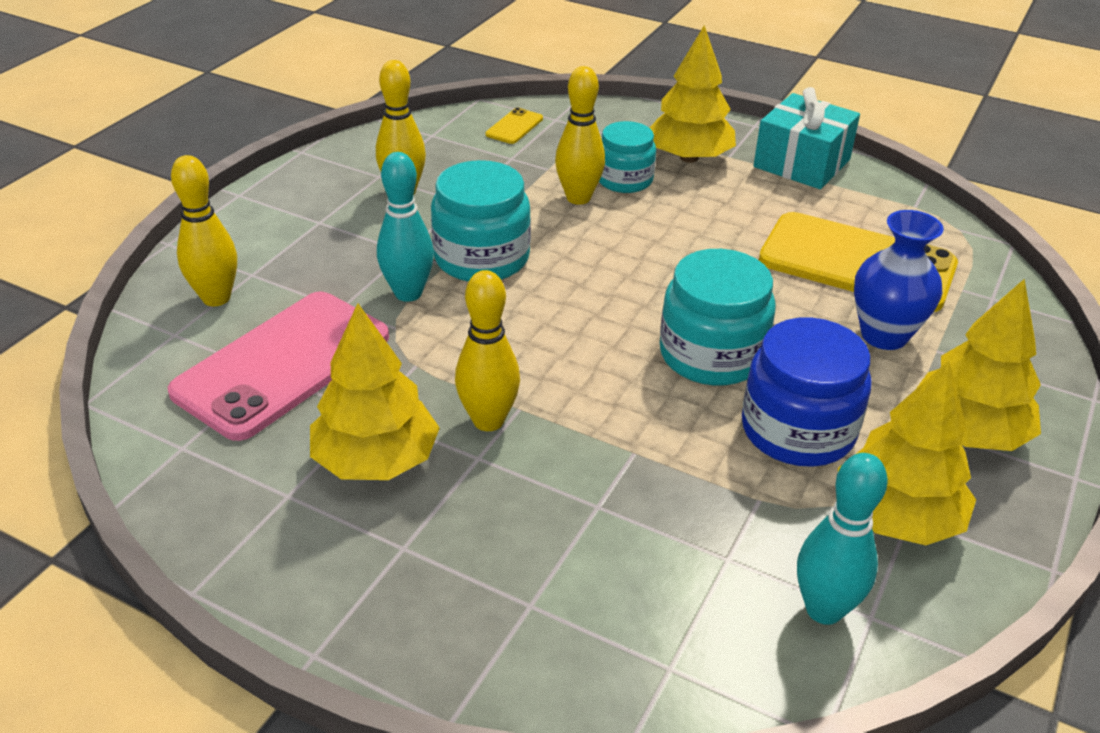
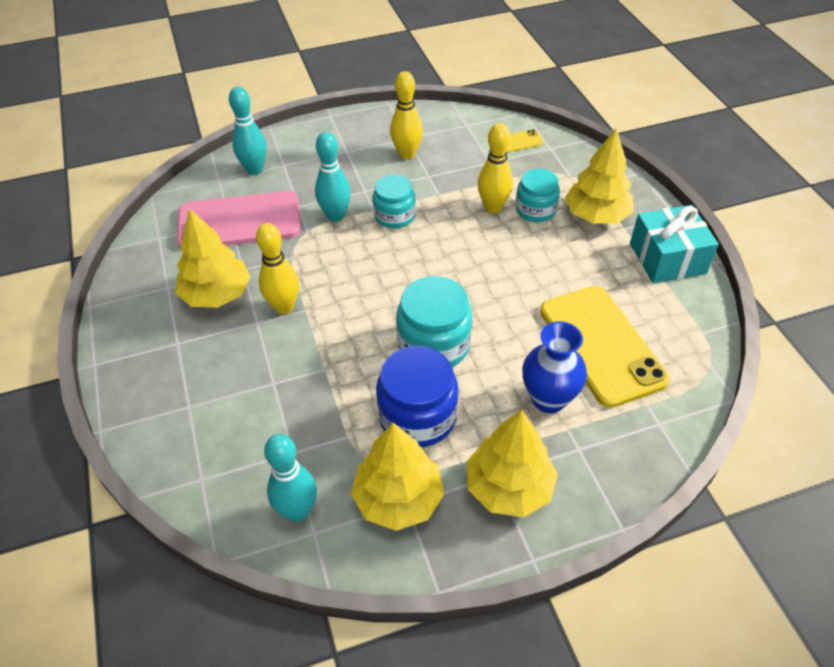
camera: 45 degrees right, 10 degrees up
(216, 298) = (255, 170): yellow bowling pin -> turquoise bowling pin
(481, 258) = (394, 216): turquoise jar -> turquoise jar, size x0.66

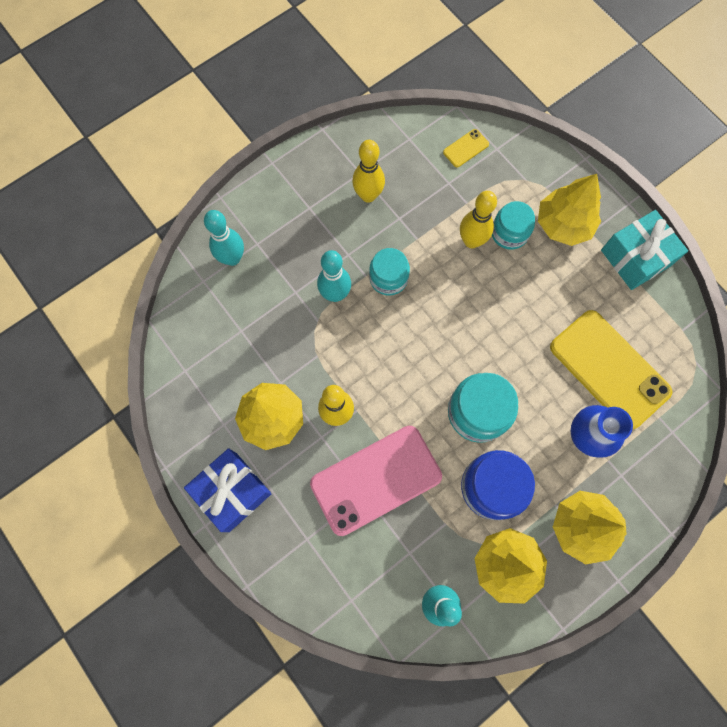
camera: 20 degrees left, 25 degrees up
(140, 343) = (232, 492): none -> blue gift
(239, 221) = (250, 328): pink phone -> pink phone (376, 479)

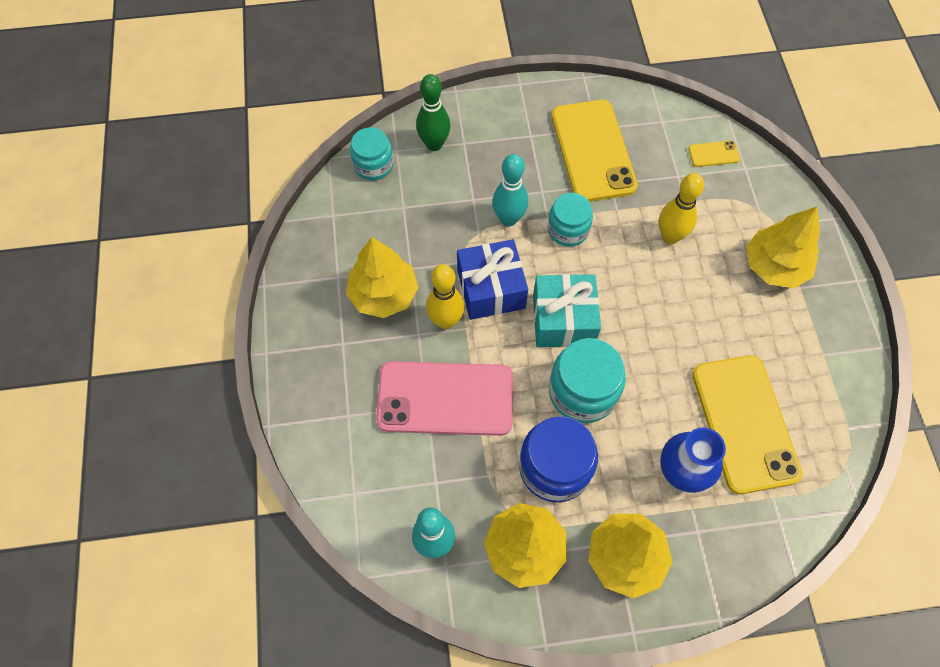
camera: 30 degrees right, 10 degrees down
(232, 258) = (434, 144): turquoise bowling pin -> green bowling pin
(232, 492) = (308, 337): blue gift -> blue gift (491, 289)
(368, 195) = (592, 151): yellow bowling pin -> yellow phone
(509, 233) = (713, 247): turquoise jar -> turquoise jar (373, 165)
(635, 258) = (835, 333): turquoise gift -> turquoise gift (563, 320)

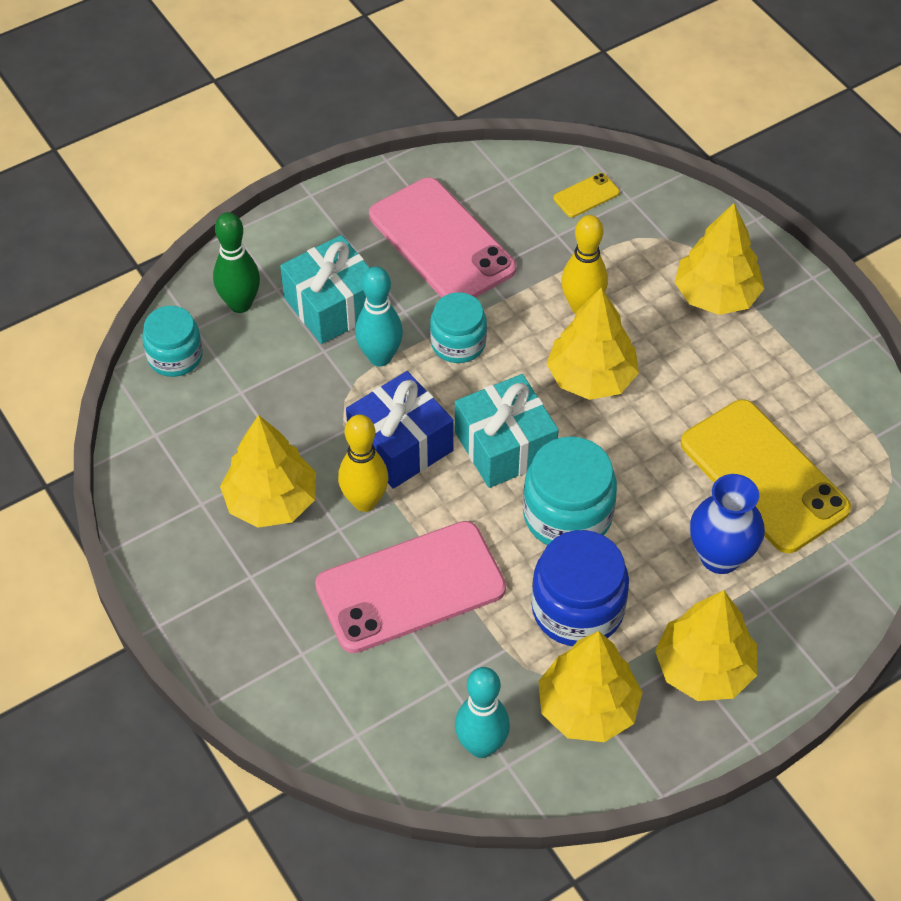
camera: 25 degrees left, 10 degrees down
(495, 169) = (332, 305): none -> turquoise gift
(592, 151) = (441, 242): yellow phone -> pink phone
(651, 293) = (591, 378): none -> yellow tree

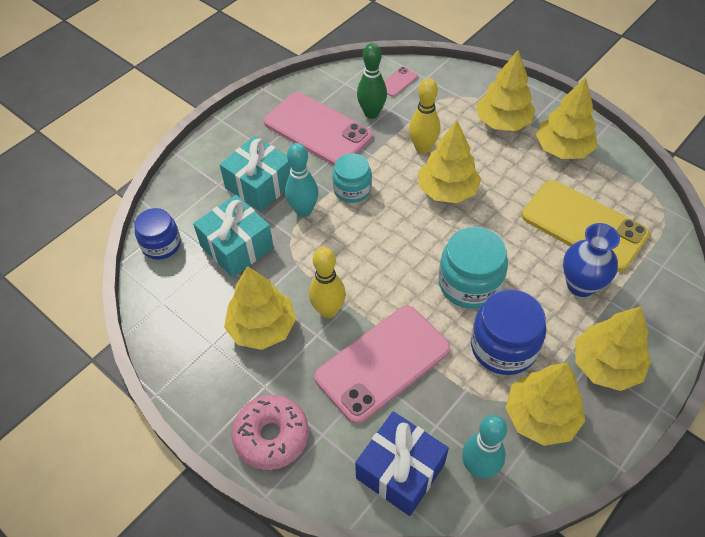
camera: 15 degrees left, 0 degrees up
(175, 356) = (161, 244): turquoise jar -> blue jar
(238, 638) = (271, 436): none -> pink donut
(240, 304) = (196, 199): green bowling pin -> green bowling pin (371, 113)
(400, 445) = (339, 265): blue gift -> blue gift (400, 471)
(504, 446) = (409, 248): turquoise gift -> turquoise gift (237, 247)
(586, 195) = (398, 82): yellow phone -> pink phone
(787, 358) = (563, 149): none -> yellow tree

